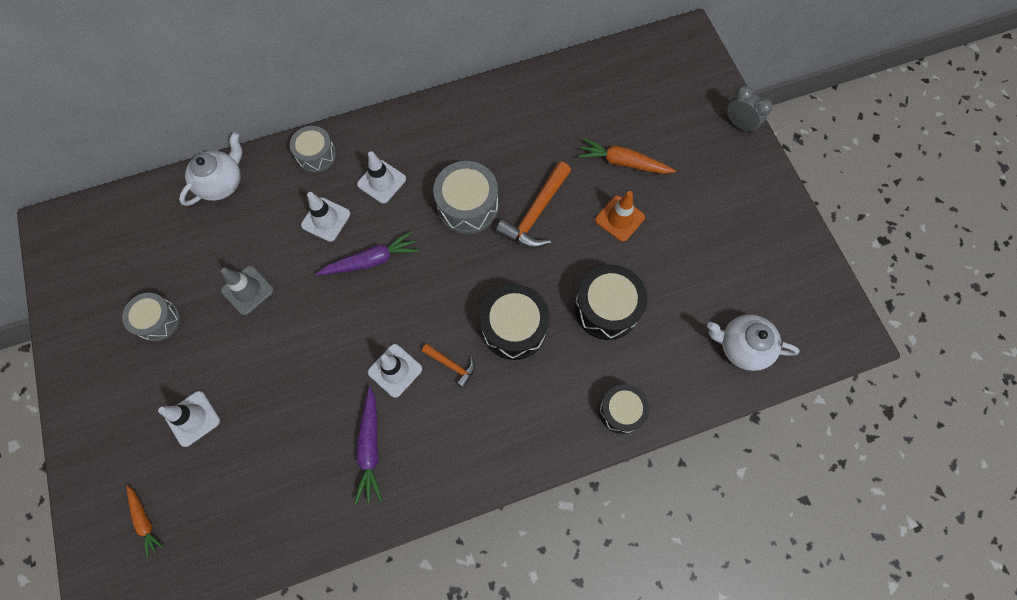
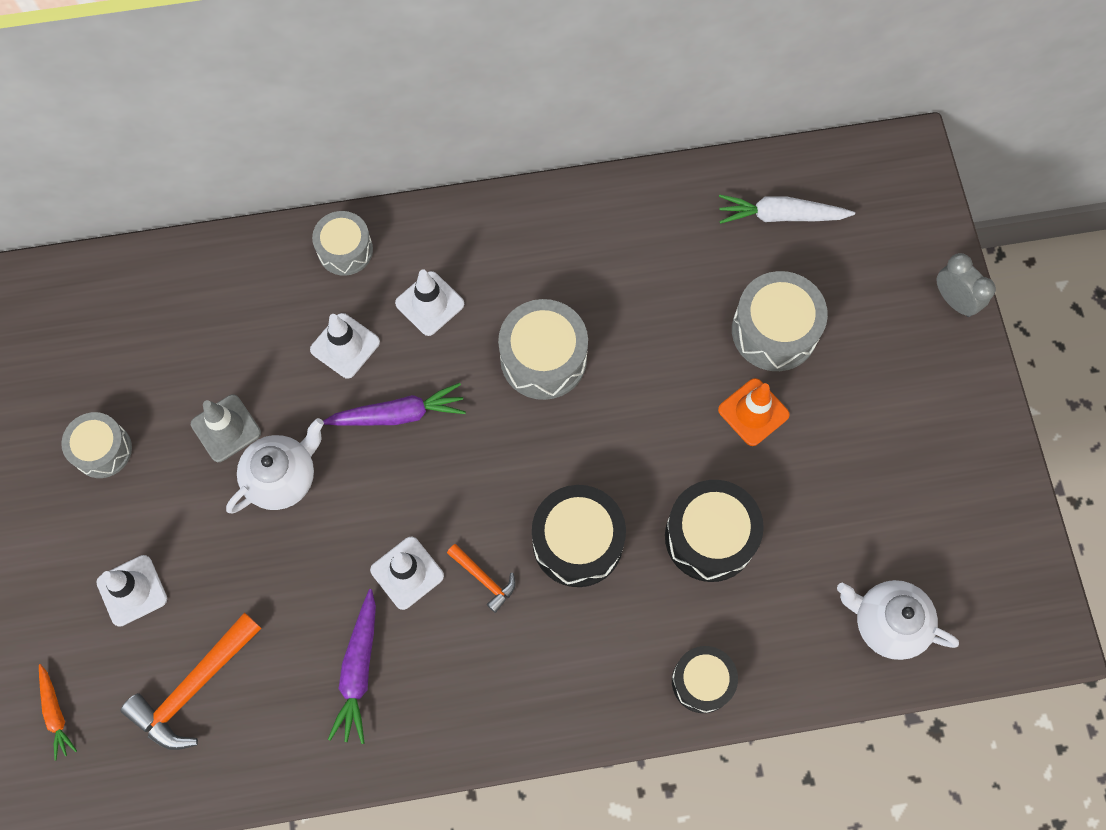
camera: 10 degrees right, 0 degrees up
(222, 183) = (211, 269): white teapot -> white teapot (282, 477)
(535, 213) = (636, 385): orange hammer -> orange hammer (193, 687)
(612, 87) = (780, 216): none -> white carrot
(623, 162) = (774, 331): orange carrot -> grey drum

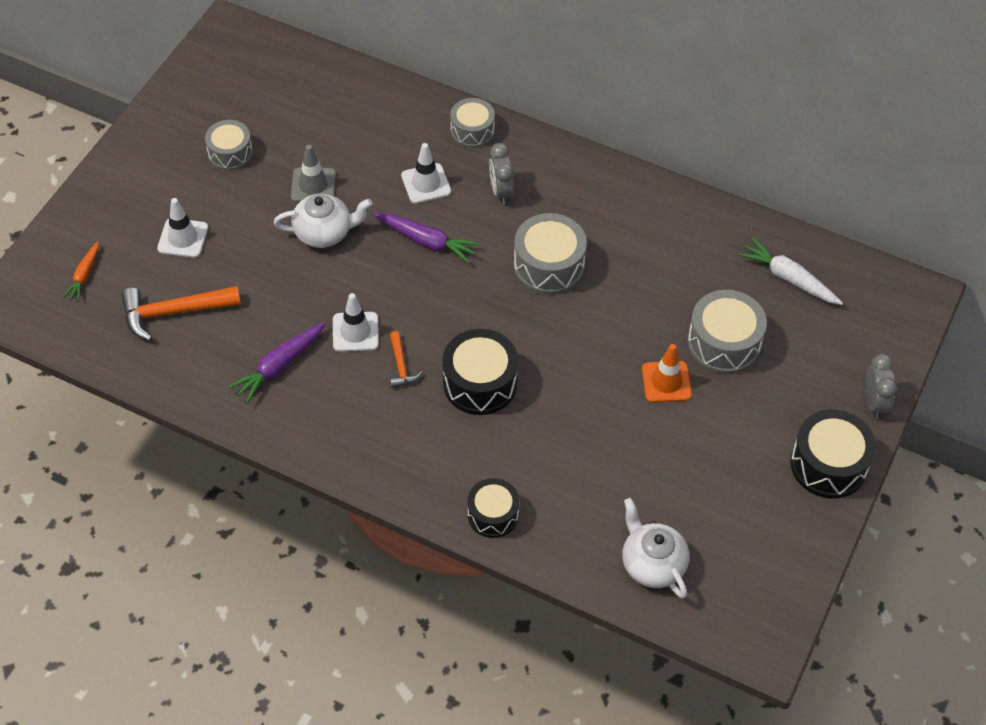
camera: 35 degrees right, 15 degrees down
(429, 303) = (501, 191): white traffic cone -> grey clock
(710, 537) = (571, 435): black drum -> black drum (828, 464)

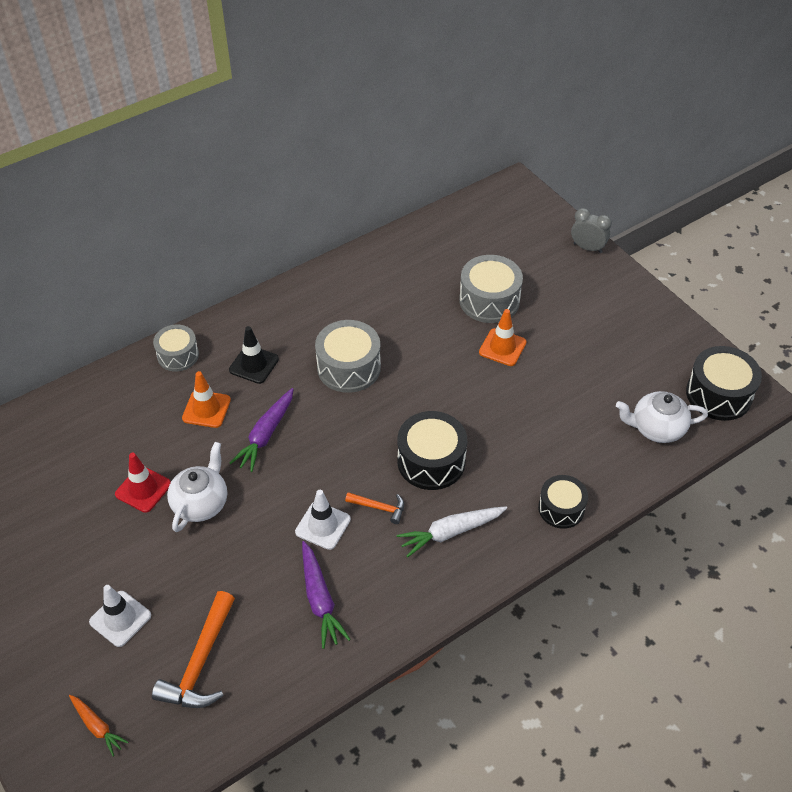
camera: 60 degrees left, 5 degrees down
(230, 153) = (53, 538): grey drum -> none
(313, 185) = (143, 489): grey traffic cone -> red traffic cone
(426, 184) = (206, 409): white traffic cone -> orange traffic cone
(426, 241) = (266, 435): purple carrot -> purple carrot turned 150 degrees clockwise
(501, 191) = (254, 364): grey clock -> black traffic cone
(789, 278) = (457, 241): white carrot -> white carrot (451, 532)
(828, 464) = (624, 294): black drum -> black drum (718, 394)

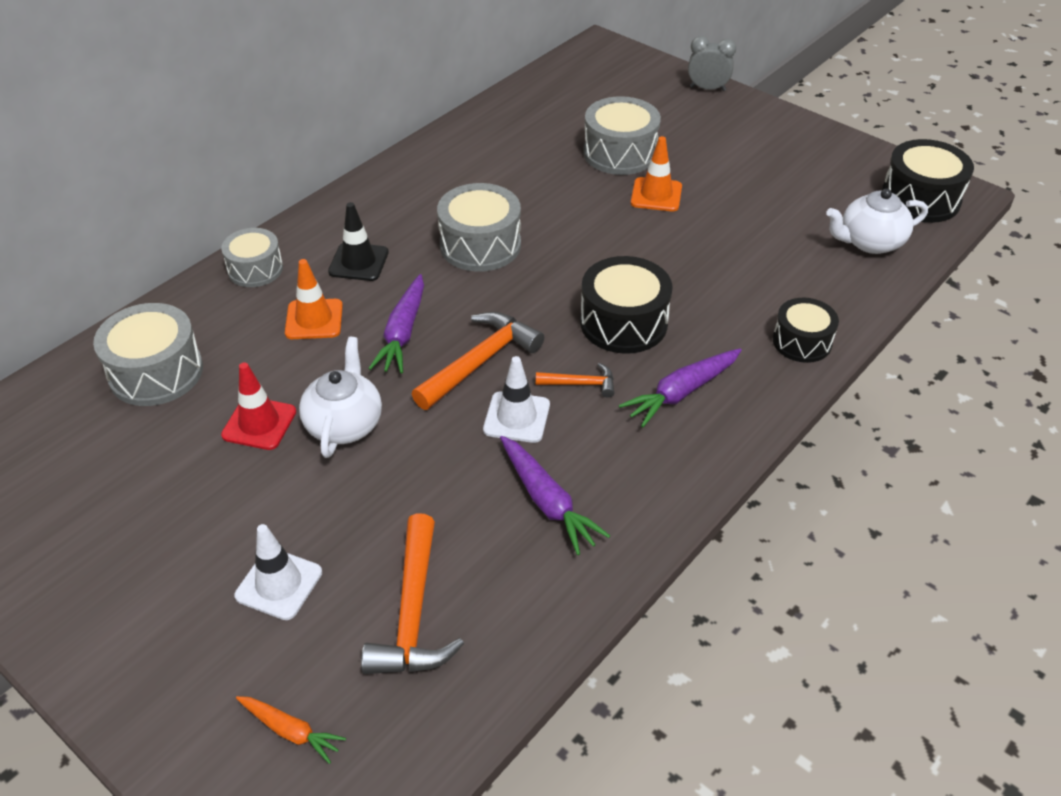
camera: 15 degrees left, 5 degrees down
(85, 430) = (156, 372): none -> grey drum
(313, 472) = (480, 362): none -> orange hammer
(451, 532) = (681, 393): white carrot -> purple carrot

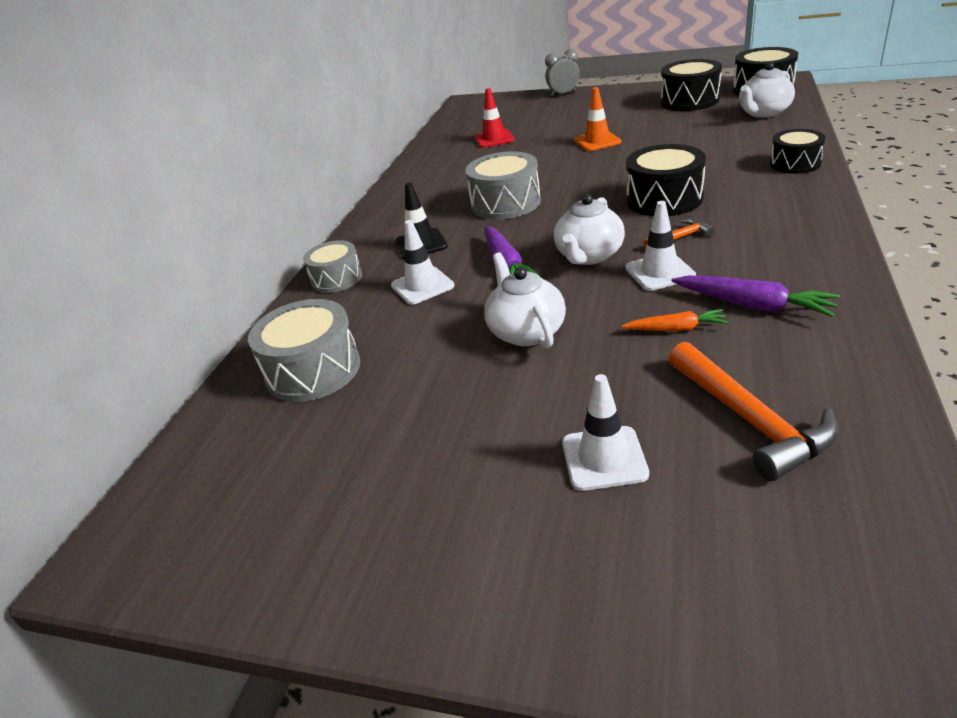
camera: 20 degrees left, 10 degrees down
(259, 423) = (450, 362): red traffic cone -> red traffic cone (494, 139)
(291, 731) = (765, 565): orange carrot -> orange carrot (676, 329)
(314, 319) = (422, 286): orange traffic cone -> white traffic cone
(480, 362) = (589, 256): orange hammer -> white teapot
(620, 153) = (545, 134): grey drum -> none
(681, 393) = (757, 214): purple carrot -> none
(821, 176) = (689, 101): none -> black drum

